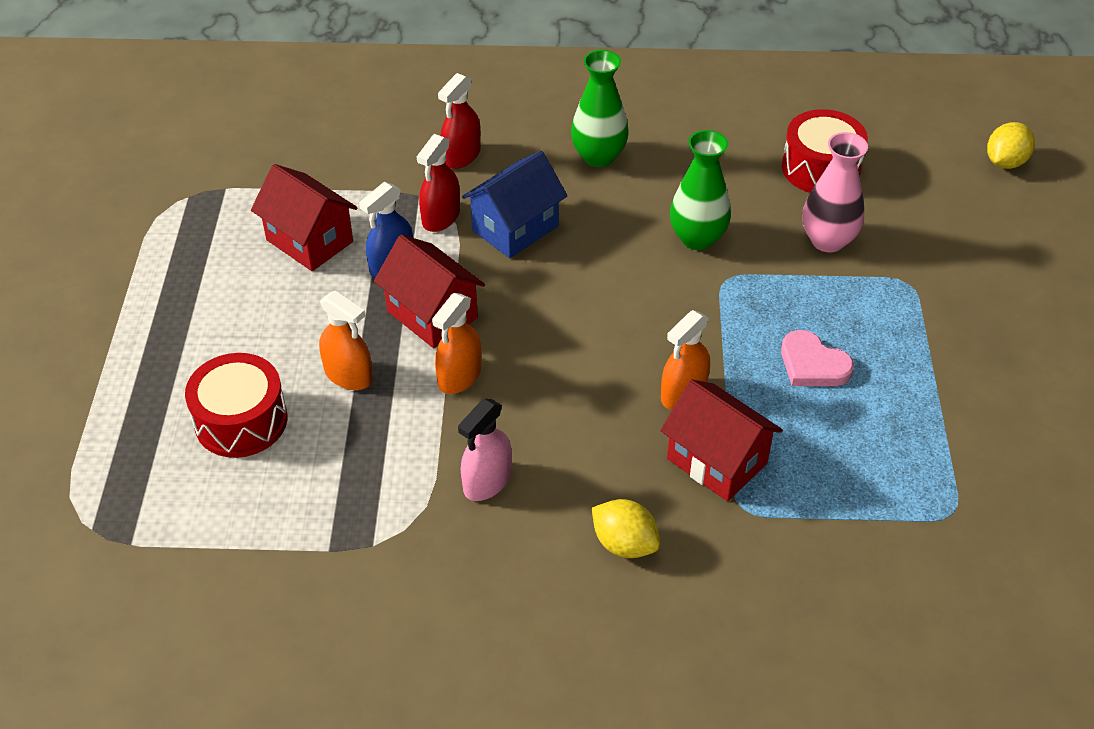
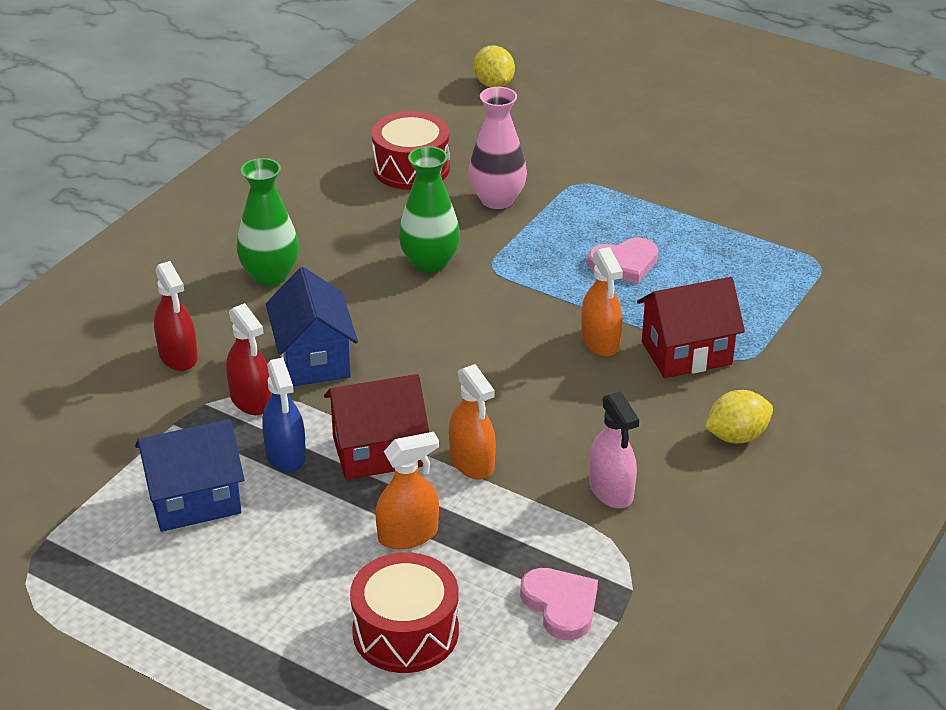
camera: 60 degrees left, 10 degrees down
(309, 241) = (194, 500): red house -> blue house
(325, 504) = (561, 605): none -> pink heart

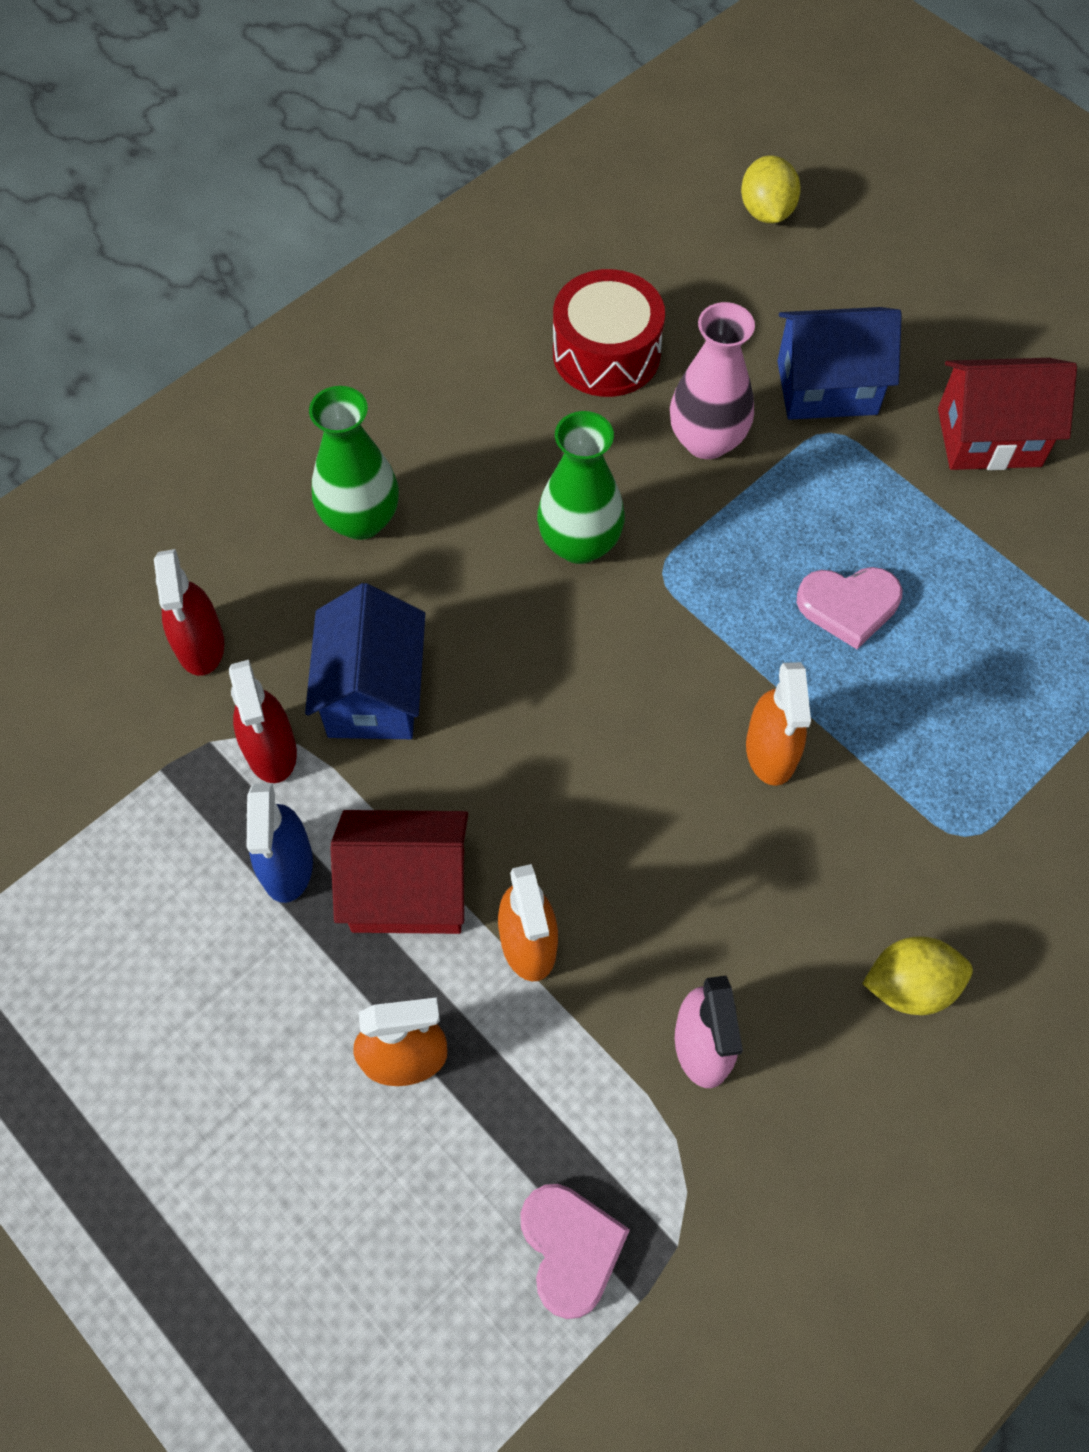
camera: 15 degrees right, 25 degrees up
(194, 500) = (147, 919): blue house -> blue house (827, 387)
(405, 632) = (350, 1240): red drum -> none
(686, 353) = (885, 804): red house -> red house (989, 437)

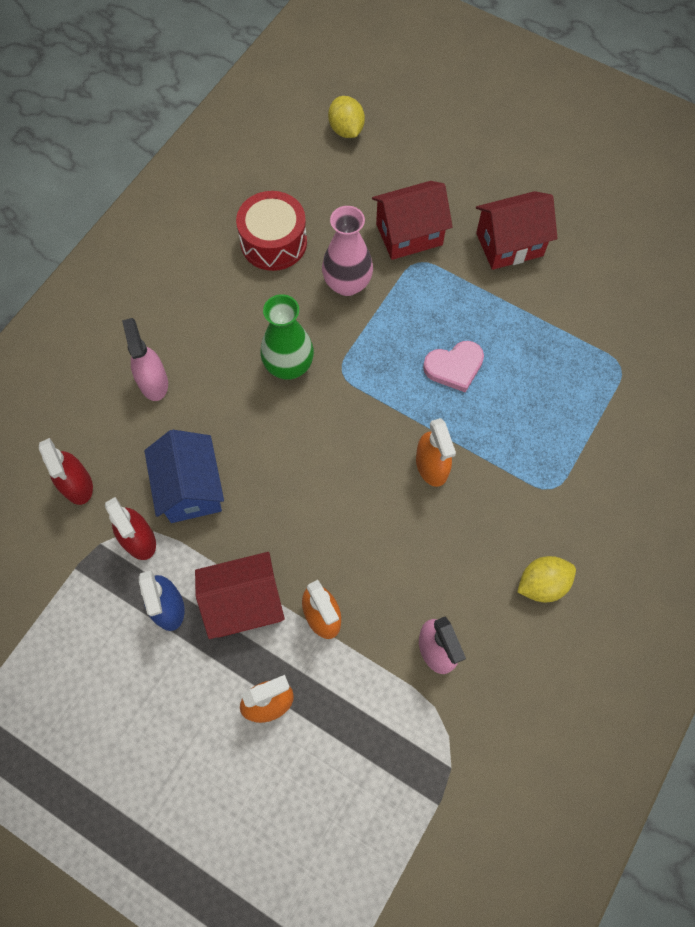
camera: 15 degrees left, 5 degrees up
(361, 520) = (153, 382): green vase -> pink spray bottle
(570, 1248) = (392, 786): pink heart -> none
(827, 387) = (409, 234): blue house -> red house

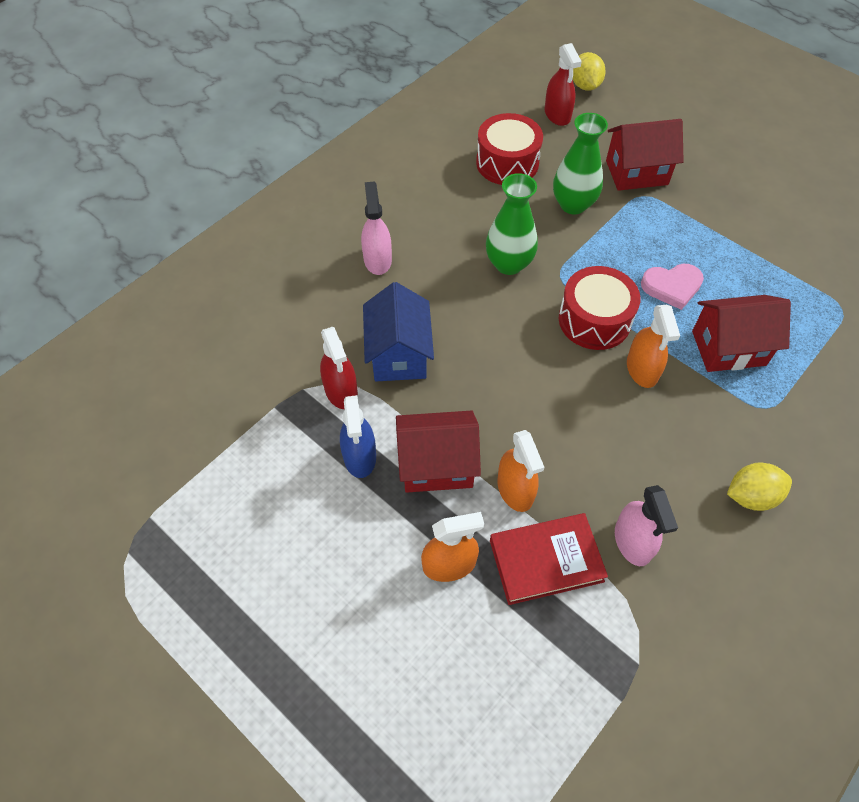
camera: 10 degrees right, 10 degrees down
(77, 484) = (290, 335): red spray bottle -> red spray bottle (557, 115)
(347, 284) = (573, 204): pink vase -> green vase
(358, 683) = (546, 561): none -> red book
(381, 418) = (594, 320): none -> red drum
(509, 244) = (734, 192): red house -> red house (728, 348)

